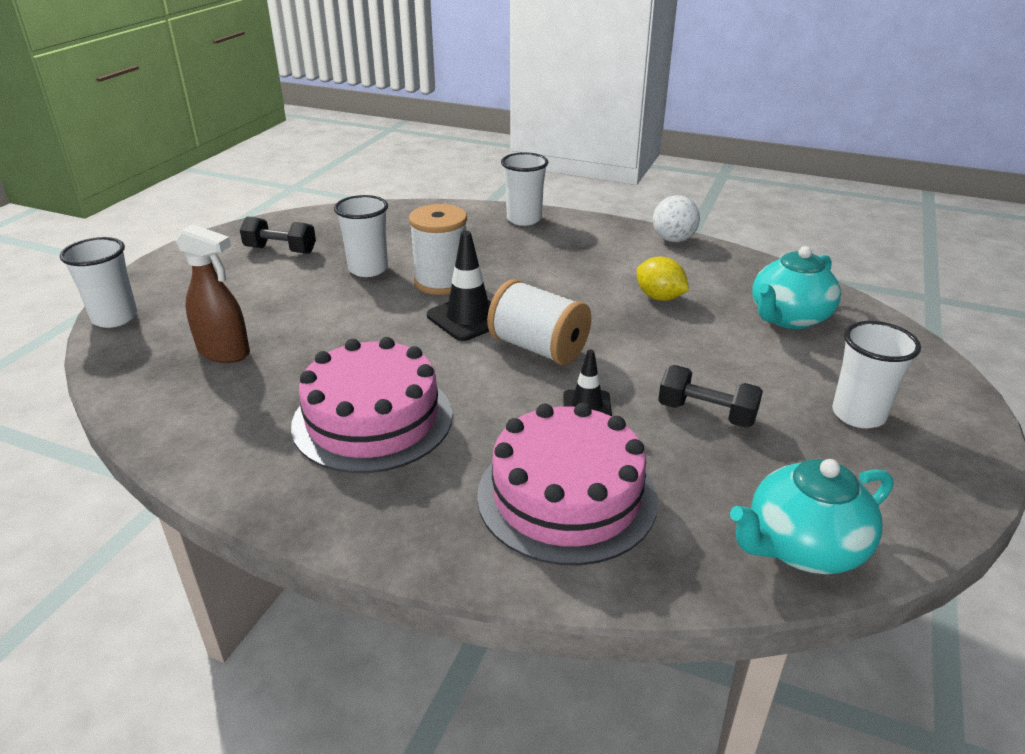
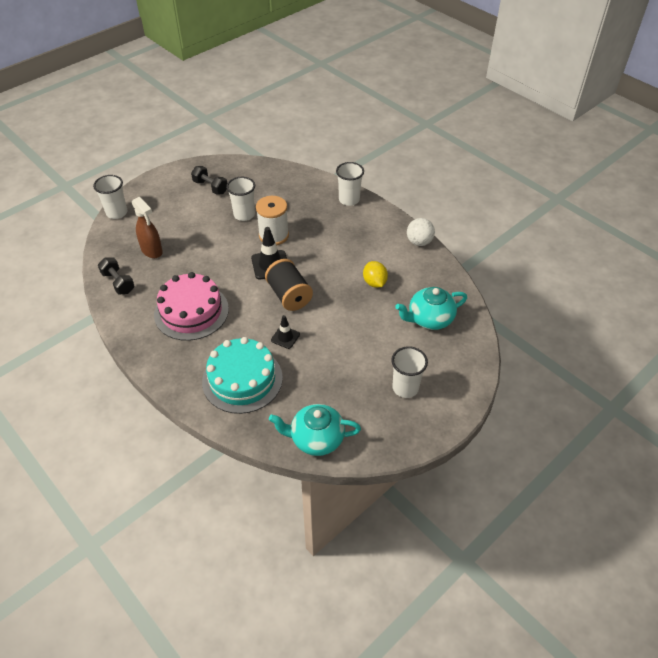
camera: 25 degrees right, 15 degrees up
(538, 348) = (289, 295): white spool -> black spool
(566, 496) = (242, 379): pink cake -> turquoise cake
(706, 413) = (335, 361): black dumbbell -> black dumbbell (118, 282)

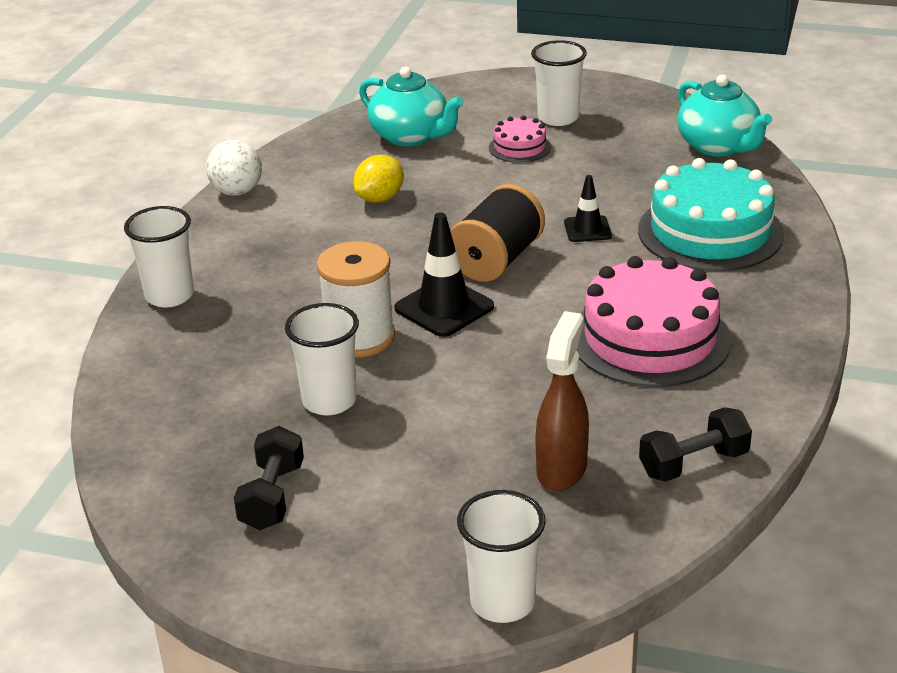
camera: 120 degrees left, 15 degrees down
(118, 282) = (693, 463): black dumbbell -> black dumbbell turned 45 degrees clockwise
(384, 354) = (519, 147): none -> pink cake

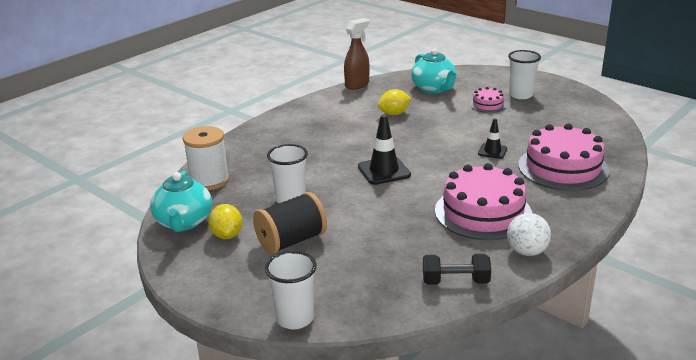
camera: 25 degrees right, 5 degrees down
(169, 296) = (257, 135): white cup -> none
(237, 192) = (327, 96): white ball -> white ball (526, 252)
(272, 497) = (227, 235): black dumbbell -> yellow lemon
(359, 337) = (330, 174): white spool -> white spool (209, 180)
(497, 260) = (430, 155): black spool -> black spool (291, 241)
(562, 469) = (380, 263): brown spray bottle -> brown spray bottle (357, 85)
(710, 232) = (563, 168): turquoise cake -> pink cake
(718, 146) = (603, 126): turquoise teapot -> turquoise teapot (184, 222)

